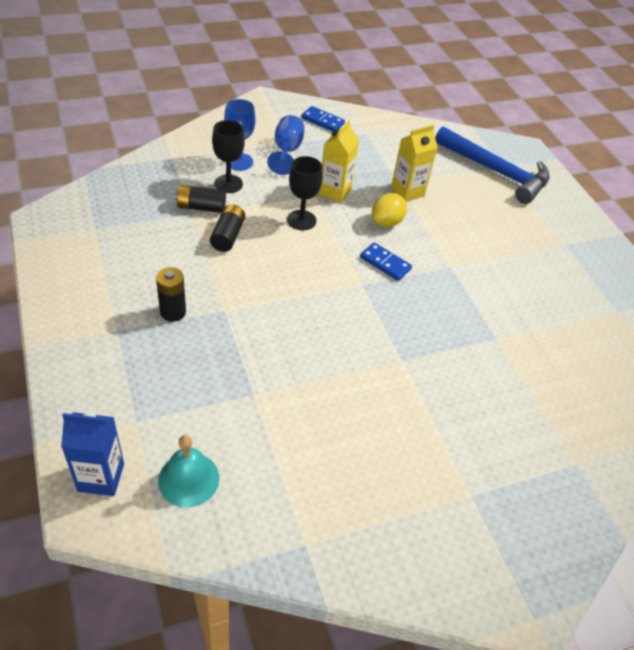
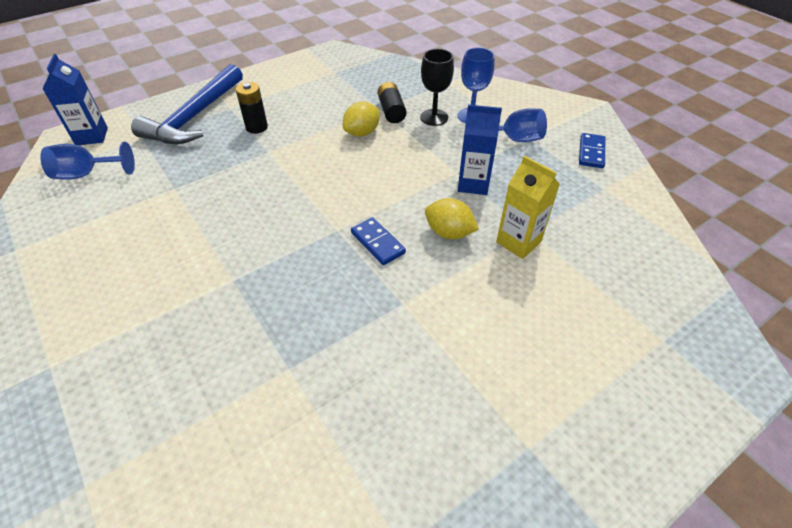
camera: 80 degrees right, 0 degrees up
(188, 479) = (87, 174): turquoise bell -> blue goblet
(228, 236) = (362, 133): black battery -> yellow lemon
(301, 220) = (411, 170): black goblet -> none
(334, 192) = (473, 184): yellow carton -> blue carton
(385, 263) = (377, 243): blue domino -> blue domino turned 60 degrees counterclockwise
(496, 172) = (642, 332): blue hammer -> blue hammer (194, 117)

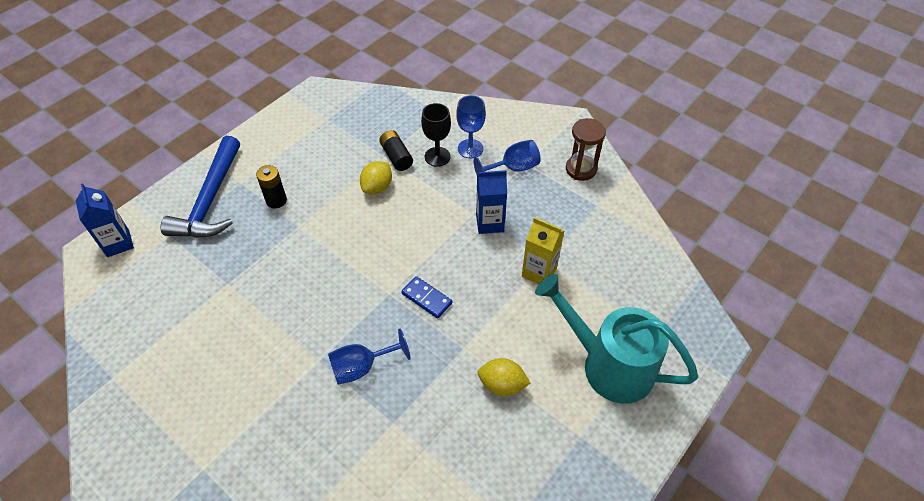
camera: 15 degrees left, 5 degrees up
(87, 174) = (136, 286): blue goblet -> blue goblet (362, 367)
(449, 233) = (482, 276): yellow lemon -> yellow lemon (502, 385)
(586, 363) = (608, 364): none -> turquoise watering can
(591, 152) = (581, 169): blue domino -> brown hourglass

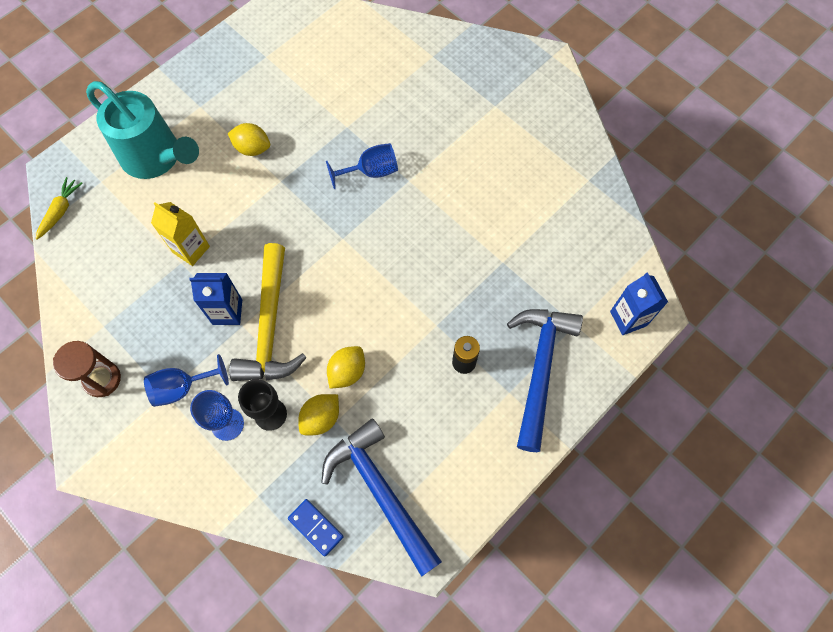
camera: 175 degrees left, 15 degrees up
(348, 120) = (380, 491): none -> blue hammer
(396, 157) = (321, 418): black battery -> yellow lemon
(426, 298) = (306, 230): blue domino -> blue domino (316, 527)
(449, 215) = (270, 326): none -> yellow hammer
(685, 299) = (61, 211): none -> yellow carrot

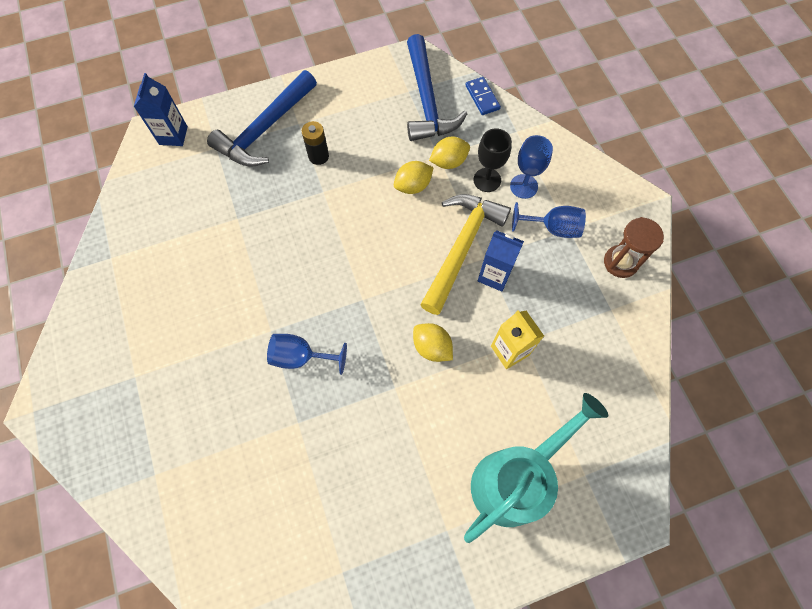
camera: 155 degrees left, 0 degrees up
(61, 211) = (635, 456): yellow carrot -> none
(157, 158) = (516, 478): turquoise watering can -> turquoise watering can turned 75 degrees clockwise
(252, 148) = (408, 442): yellow lemon -> yellow lemon (432, 347)

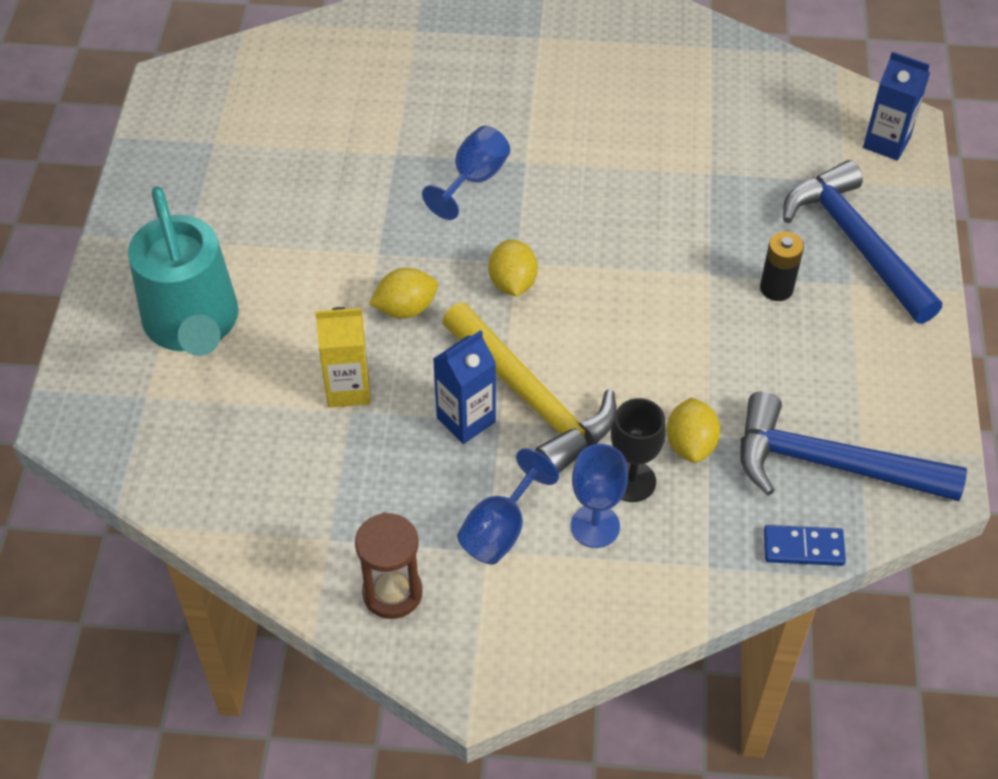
camera: 115 degrees right, 15 degrees down
(413, 186) = (667, 382): yellow lemon -> yellow lemon (512, 283)

